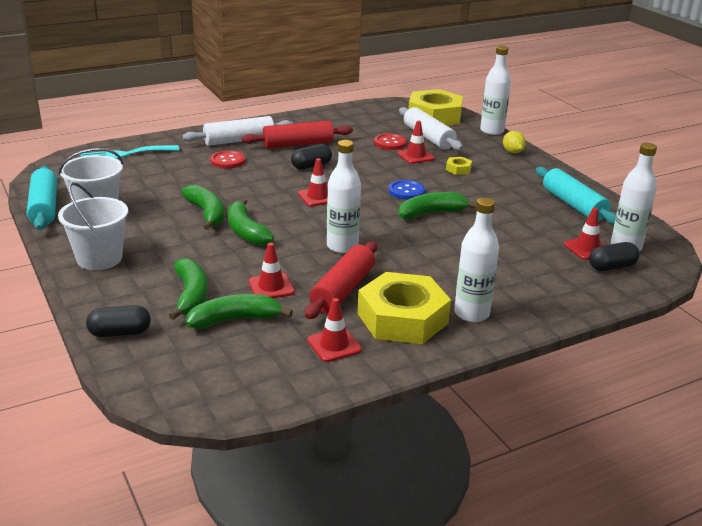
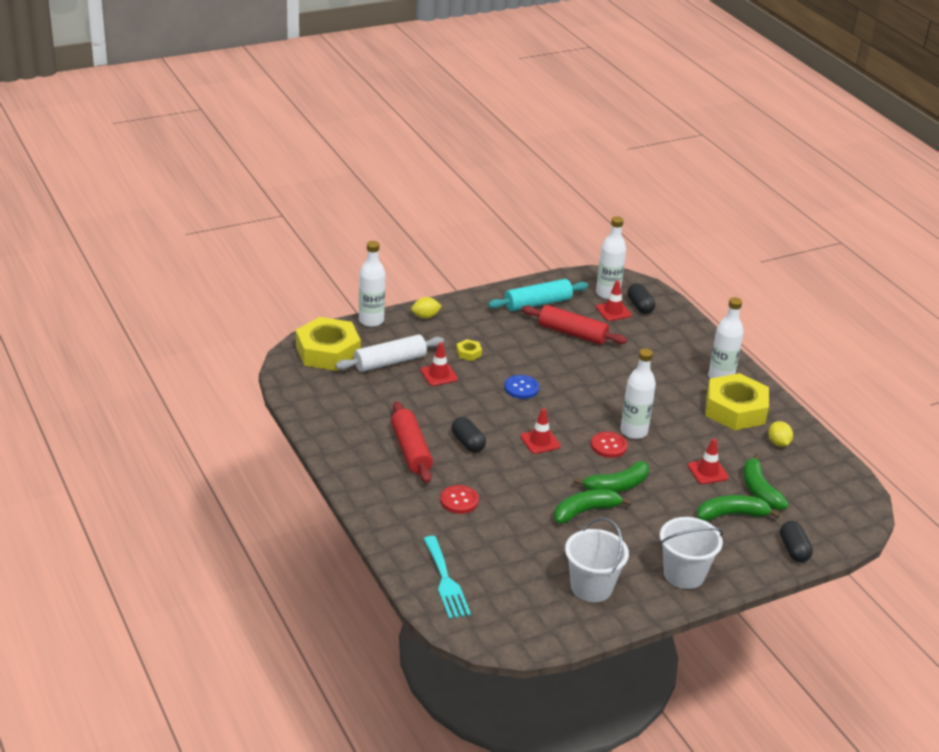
camera: 90 degrees left, 5 degrees up
(44, 207) = (588, 628): turquoise rolling pin -> none
(239, 140) = (401, 493): white rolling pin -> none
(334, 345) = (778, 443): red traffic cone -> yellow lemon
(343, 290) = (703, 435): red rolling pin -> red rolling pin (572, 333)
(390, 143) = (405, 388): red button -> red button (609, 446)
(431, 213) = (564, 378): green banana -> none

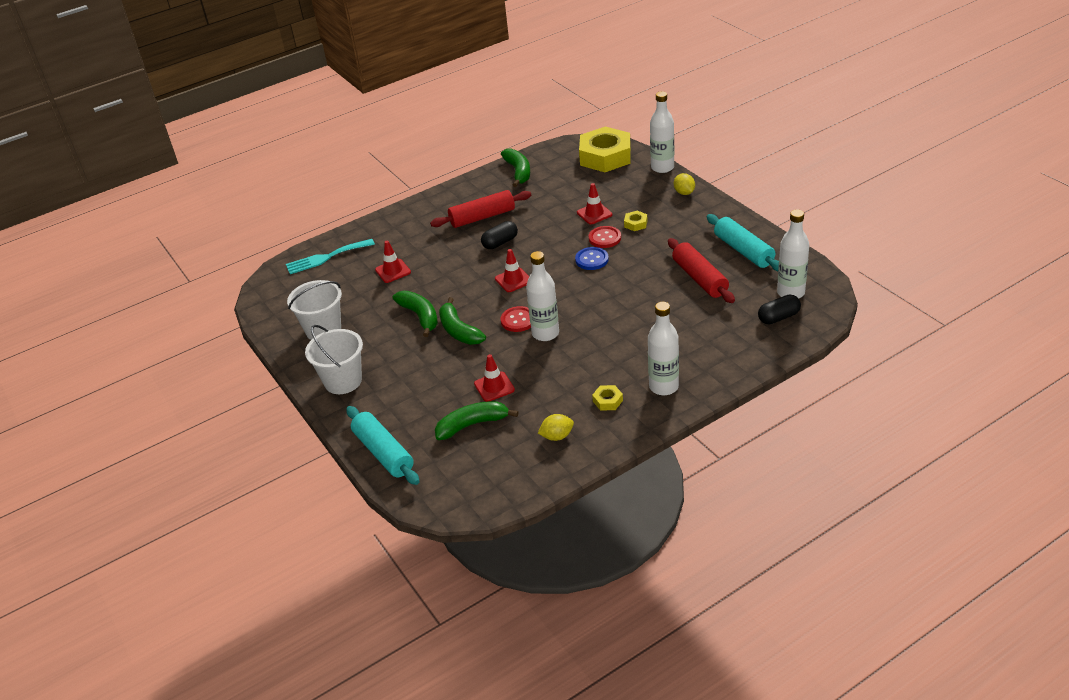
camera: 90 degrees right, 5 degrees up
(390, 362) = (603, 187): white rolling pin -> none
(459, 500) = (422, 250): red button -> red button (604, 238)
(572, 333) = (700, 278): red rolling pin -> red rolling pin turned 45 degrees counterclockwise
(613, 311) = (757, 300): red traffic cone -> red traffic cone (393, 271)
(732, 515) = (430, 407): green banana -> green banana (518, 172)
(735, 409) = (607, 401): yellow nut -> yellow nut, size x0.40
(794, 550) = (384, 452): black capsule -> turquoise rolling pin

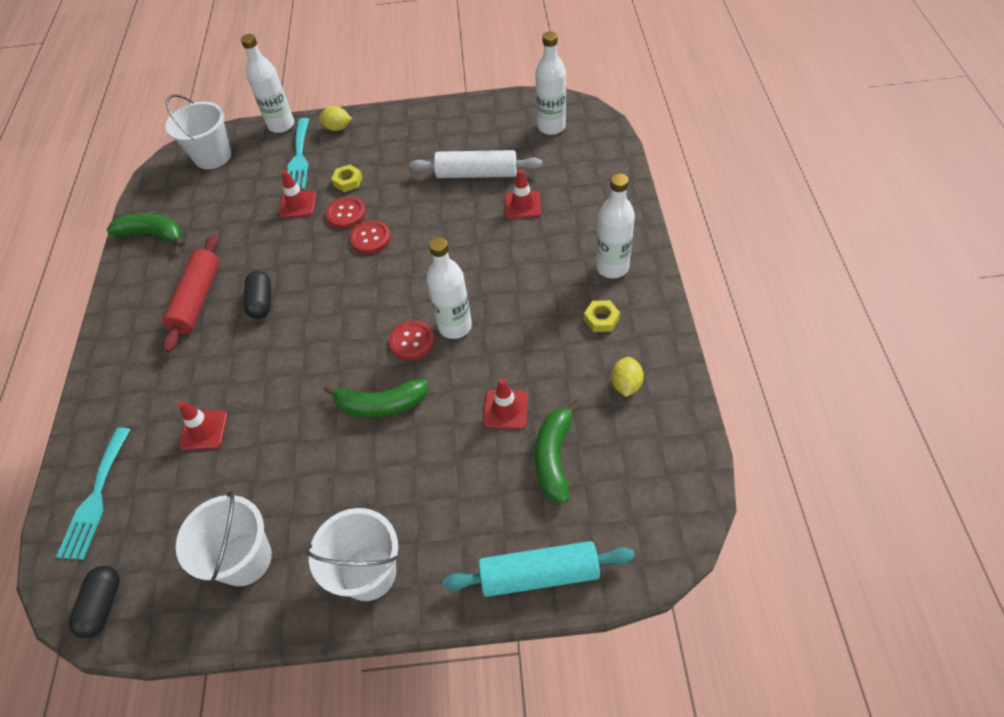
camera: 60 degrees left, 15 degrees up
(420, 316) = (319, 434): green banana -> none
(513, 280) = (339, 317): red traffic cone -> red traffic cone (522, 205)
(592, 259) = (370, 238): blue button -> red button
(605, 156) = (213, 156): yellow nut -> white bucket
(638, 191) = (299, 158): none -> turquoise fork
(700, 278) = (476, 173): red rolling pin -> white rolling pin
(743, 251) = (465, 129): turquoise rolling pin -> none
(778, 317) = (578, 149): black capsule -> black capsule (103, 605)

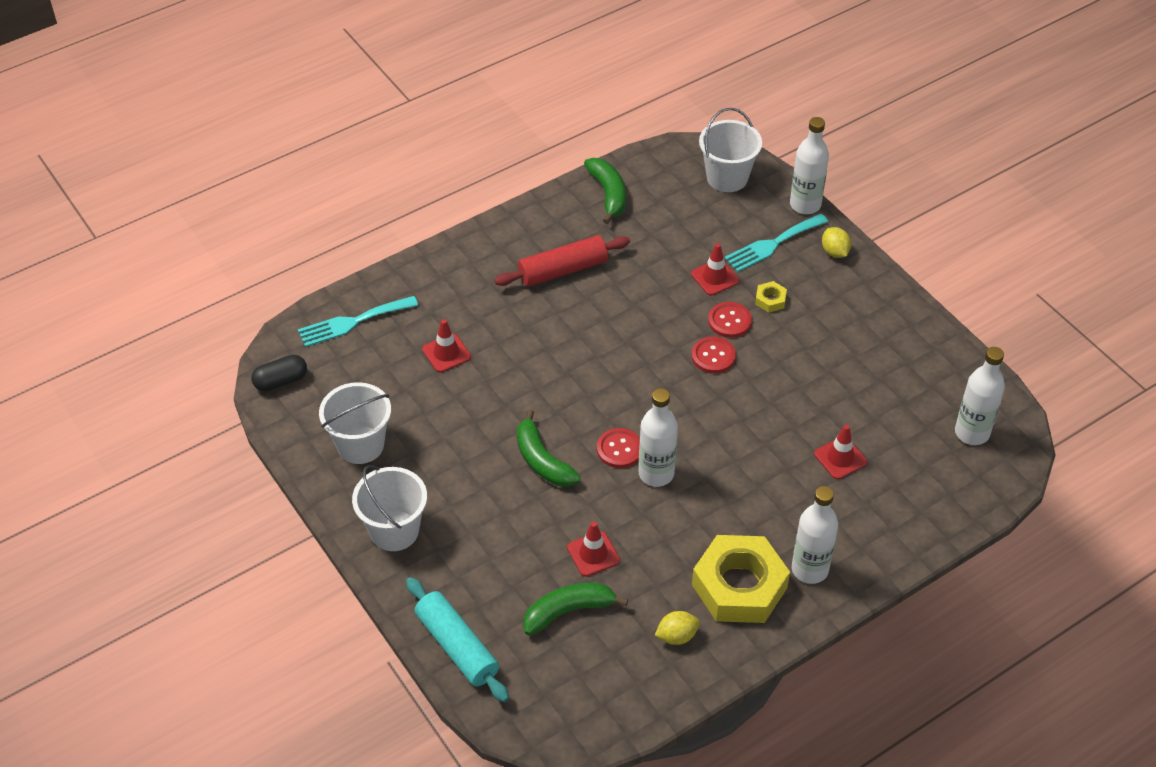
camera: 55 degrees right, 5 degrees down
(261, 302) = (589, 317): black capsule -> none
(476, 173) = (855, 399): white rolling pin -> none
(601, 319) = (739, 586): yellow nut -> yellow nut, size x2.49

